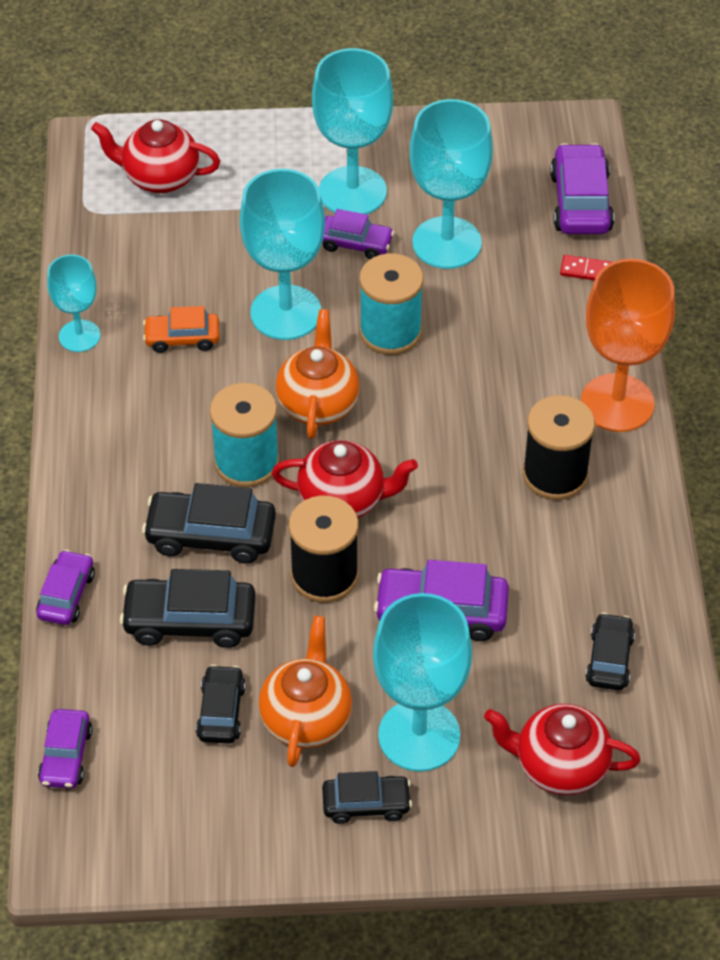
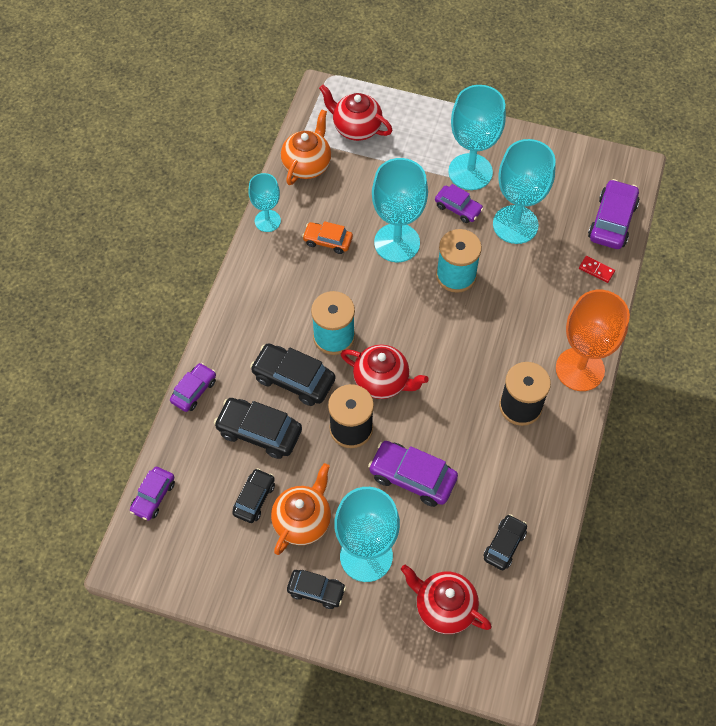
camera: 20 degrees right, 10 degrees up
(318, 403) = (392, 311): orange teapot -> orange teapot (307, 165)

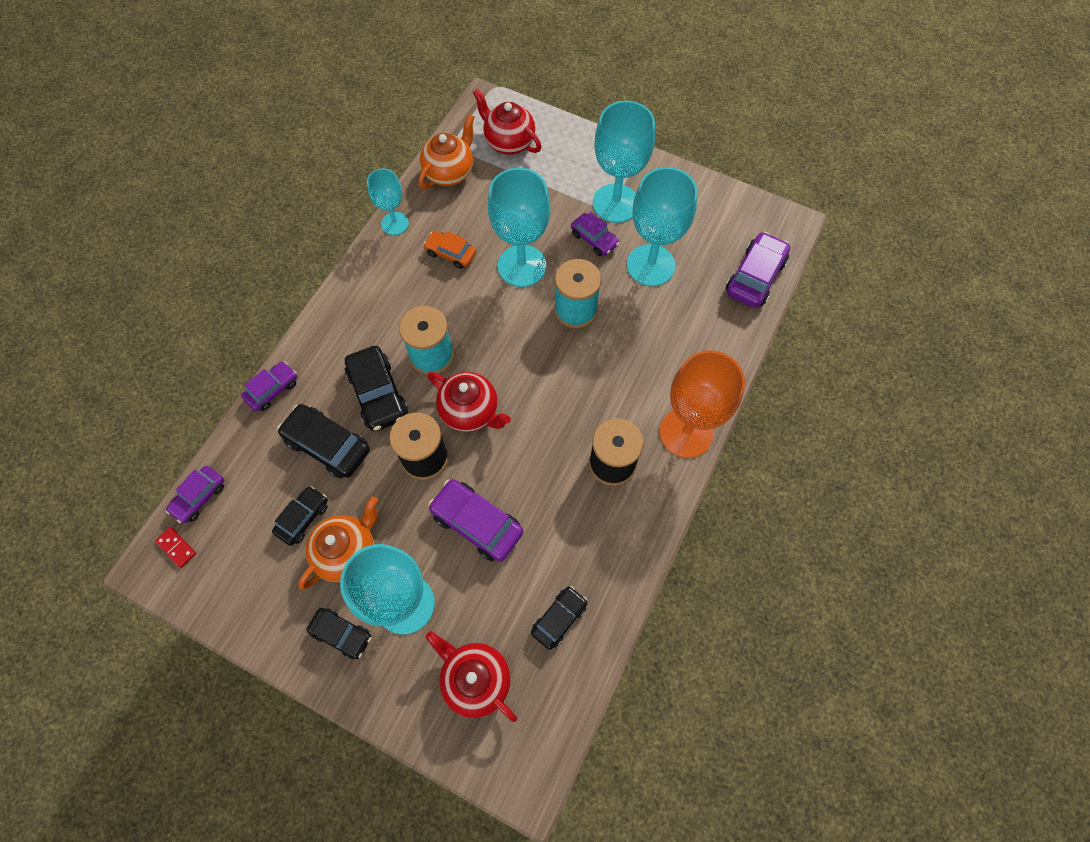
camera: 10 degrees right, 5 degrees up
(293, 379) = (378, 394): black car -> black car turned 150 degrees counterclockwise
(596, 270) = (727, 327): red domino -> red domino (176, 548)

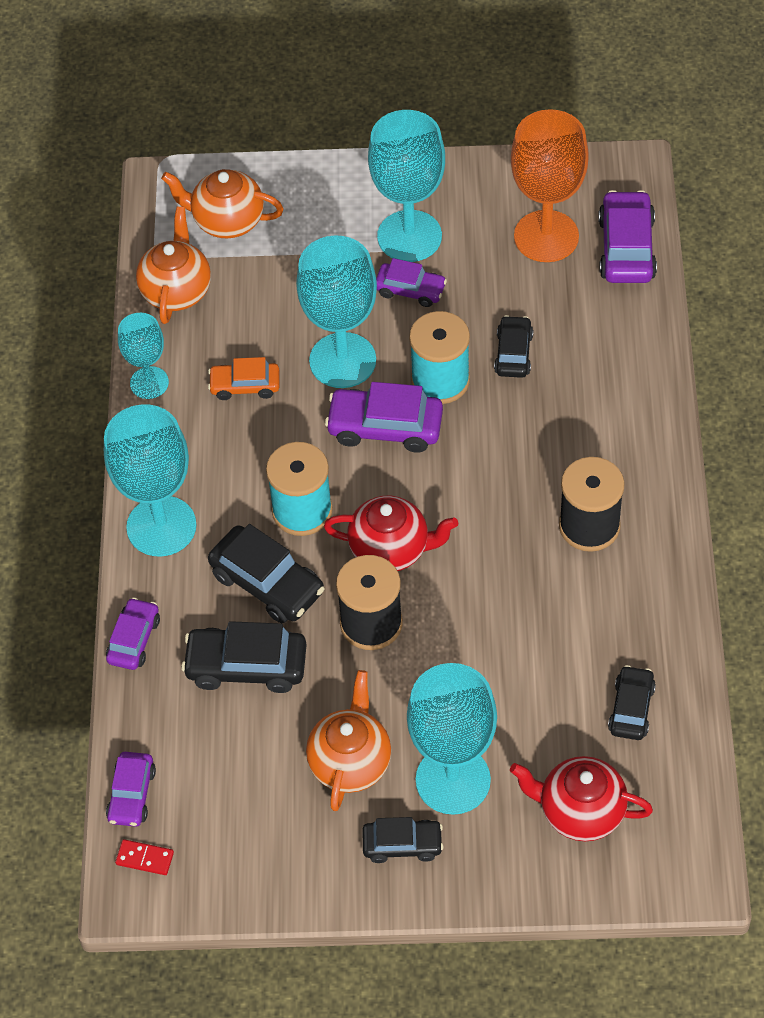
camera: 25 degrees left, 10 degrees down
(303, 518) = (273, 754): black car -> black car (513, 353)
(477, 523) = (478, 661): purple car -> purple car (385, 427)
(508, 142) = (227, 221): red teapot -> orange teapot
(650, 265) = (497, 290): turquoise goblet -> turquoise goblet (161, 526)
(686, 432) = (651, 454): orange goblet -> orange goblet (546, 236)

